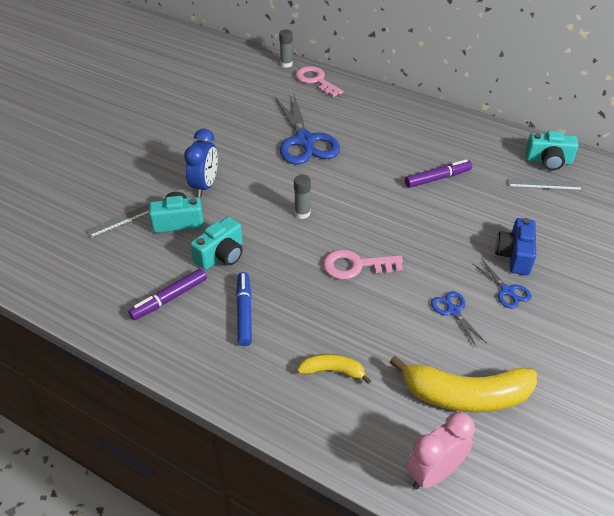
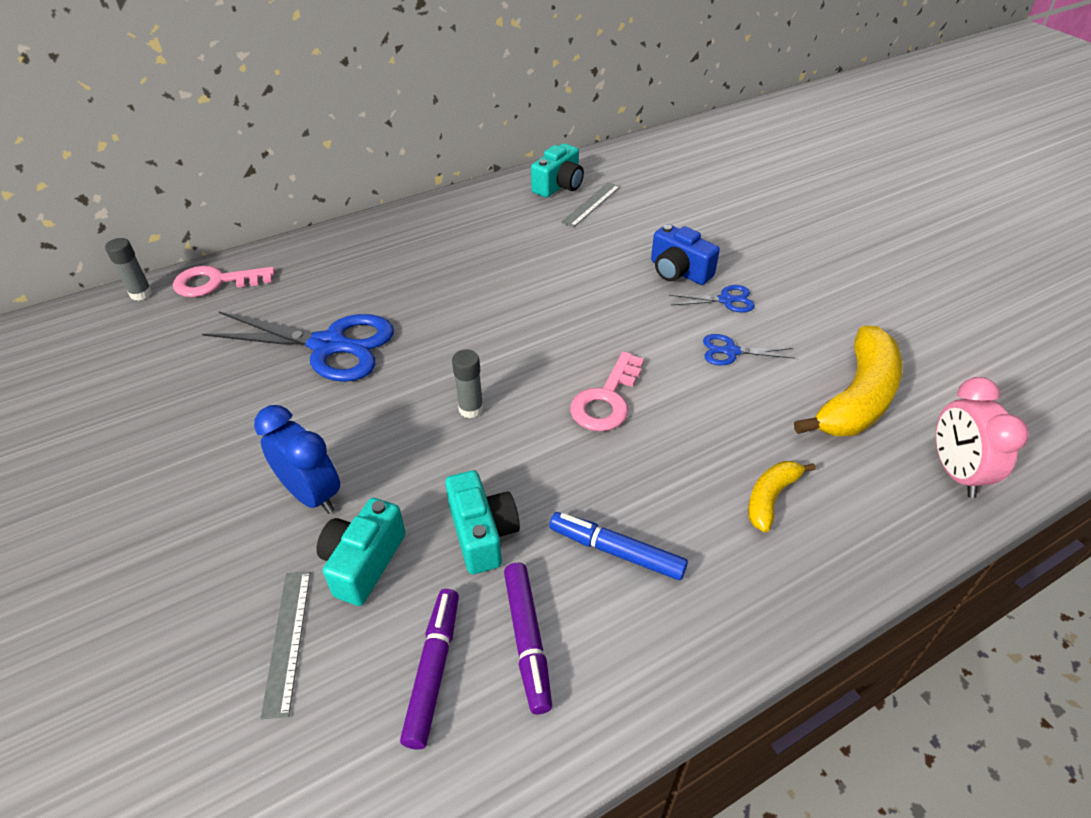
camera: 60 degrees left, 0 degrees up
(437, 178) = (514, 268): purple marker -> purple marker (433, 670)

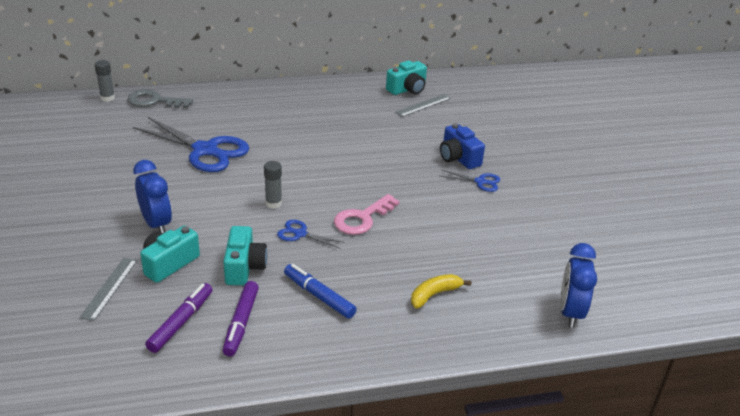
camera: 15 degrees right, 10 degrees down
(216, 282) = (154, 101): pink key -> grey key
(731, 351) = (463, 211): blue scissors -> blue scissors (300, 234)
(856, 398) = (532, 257): yellow banana -> none
(955, 472) = (570, 312): pink clock -> blue clock

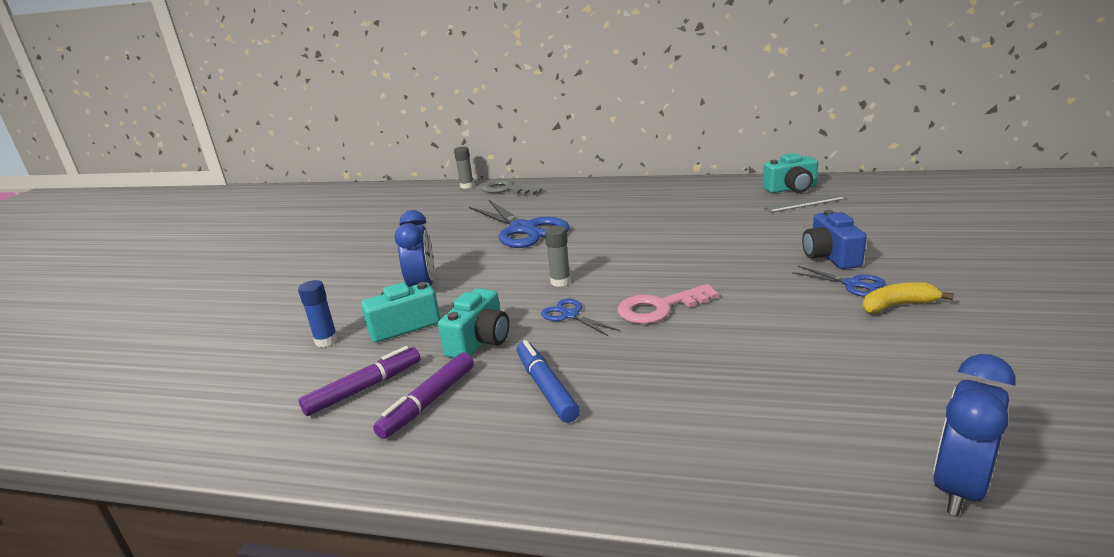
camera: 30 degrees right, 10 degrees down
(109, 288) = (326, 341): grey ruler -> blue glue stick
(434, 295) = (713, 414): yellow banana -> yellow banana (897, 306)

